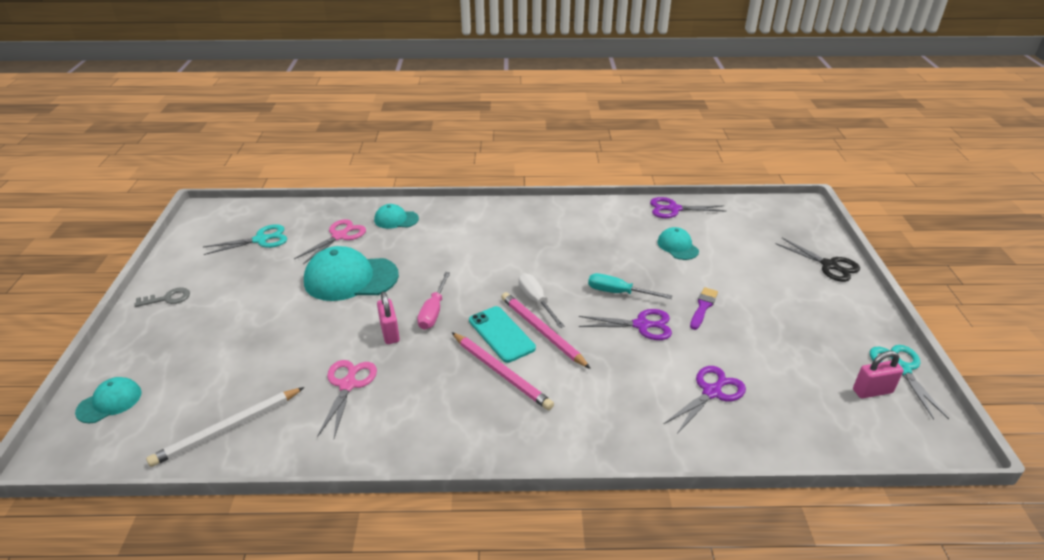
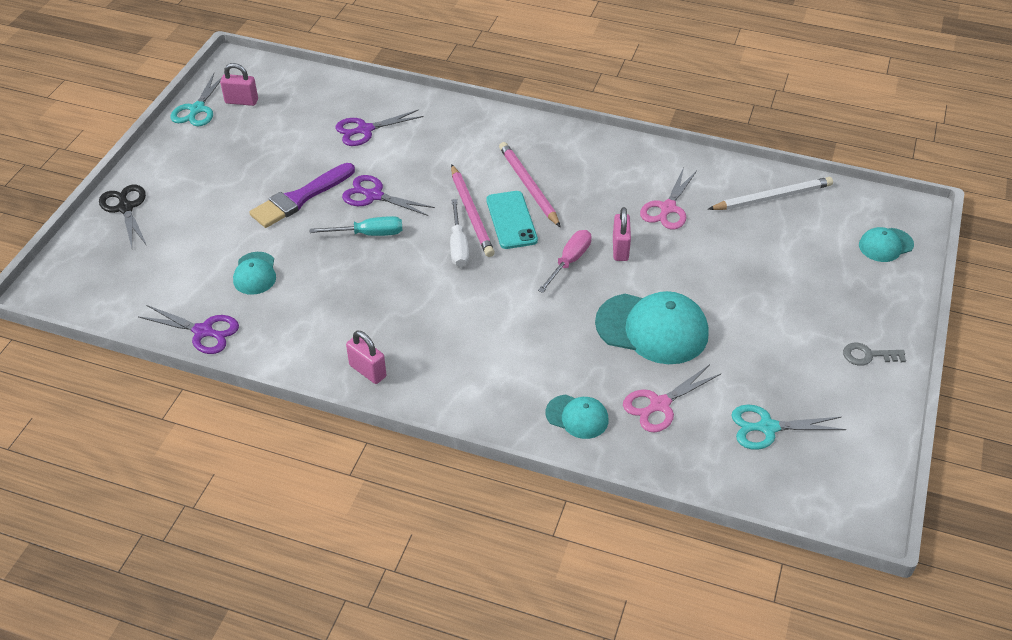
camera: 160 degrees left, 10 degrees up
(548, 213) = (368, 371): none -> pink padlock
(618, 293) = (369, 234): turquoise screwdriver -> turquoise screwdriver turned 45 degrees counterclockwise
(703, 307) = (300, 198): purple brush -> purple brush, size x1.76

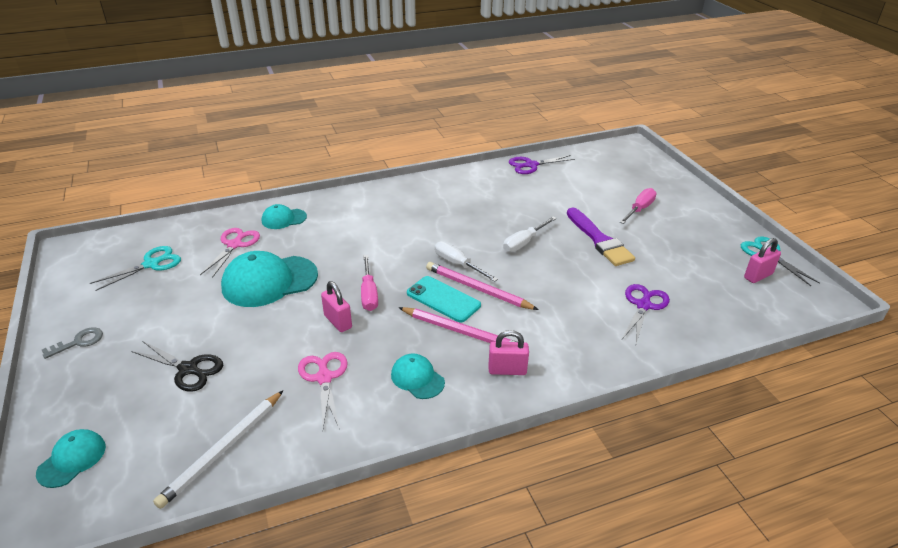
camera: 140 degrees right, 10 degrees down
(125, 208) = (675, 187): black scissors -> black scissors (188, 369)
(207, 206) = (639, 209): none -> pink screwdriver
(255, 273) = (551, 195): turquoise cap -> turquoise cap (417, 378)
(300, 198) = (599, 240): purple brush -> purple brush turned 150 degrees clockwise
(368, 371) = (425, 187): pink padlock -> pink padlock (507, 370)
(369, 234) = (524, 242): turquoise screwdriver -> white screwdriver
(374, 196) = (558, 265): purple scissors -> none

